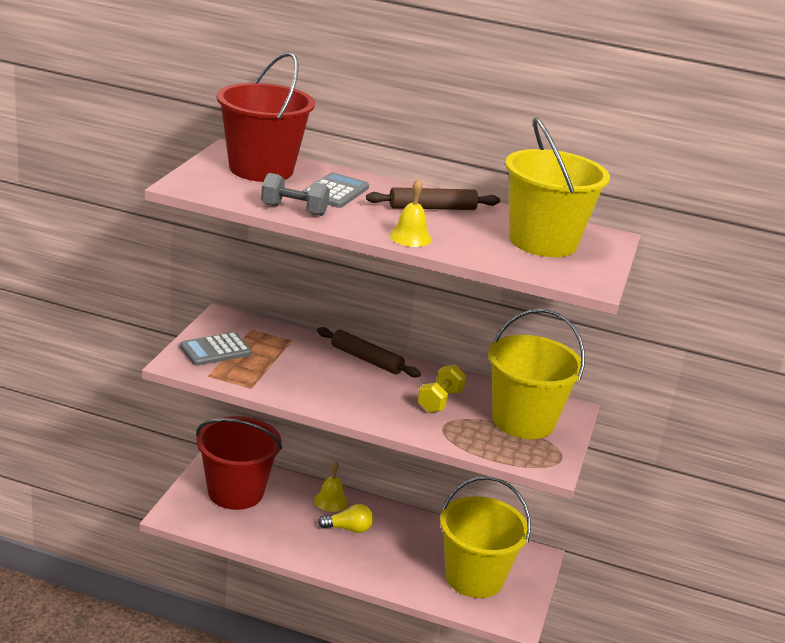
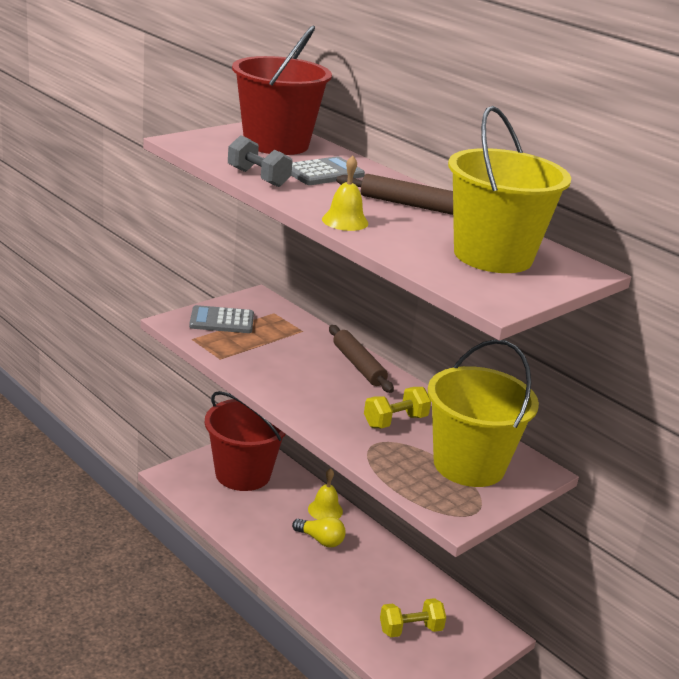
camera: 30 degrees right, 0 degrees up
(474, 577) = (410, 629): yellow bucket -> yellow dumbbell

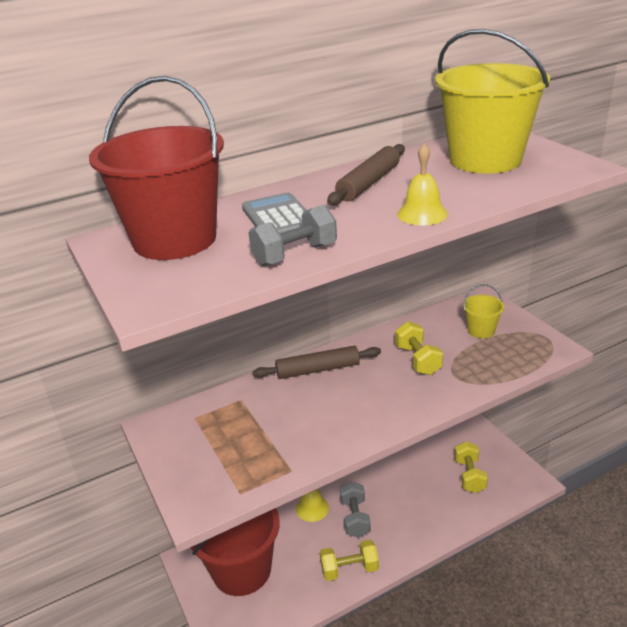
camera: 70 degrees left, 5 degrees up
(222, 321) = (202, 463): grey calculator -> none
(257, 539) = (349, 569): none -> yellow dumbbell
(320, 540) = (355, 518): yellow light bulb -> grey dumbbell
(469, 465) = (481, 330): yellow bucket -> yellow bucket, size x0.45

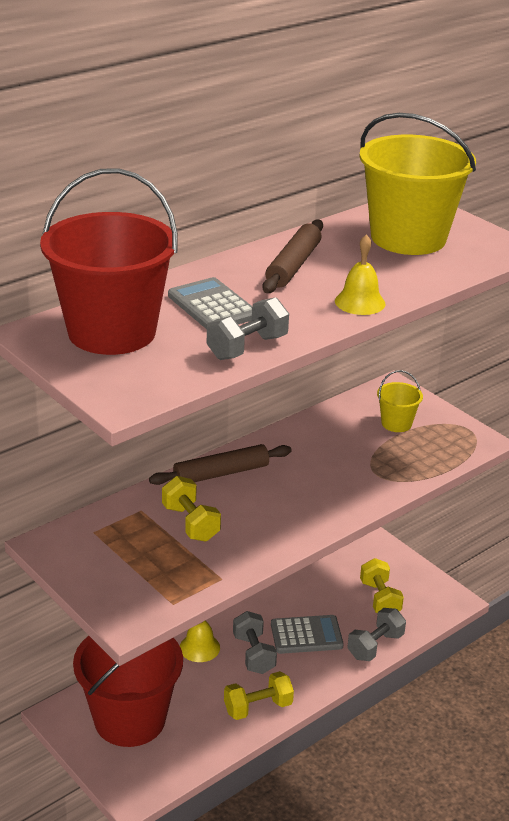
camera: 15 degrees left, 0 degrees up
(402, 504) = (306, 635): none -> grey calculator
(418, 360) = (332, 458): yellow dumbbell -> yellow dumbbell (190, 523)
(460, 519) = (375, 646): none -> grey dumbbell

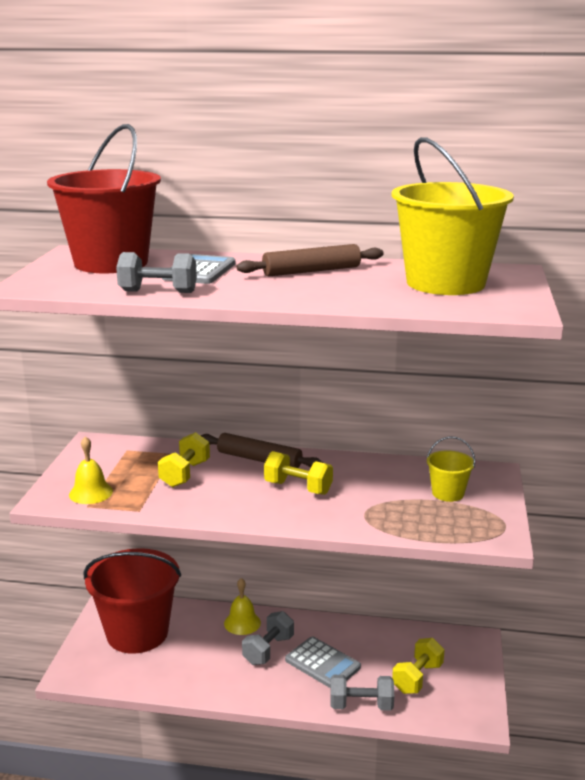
camera: 50 degrees right, 10 degrees down
(258, 707) = (217, 682): yellow dumbbell -> yellow dumbbell (298, 488)
(360, 302) = (299, 298): yellow bell -> yellow bell (91, 493)

